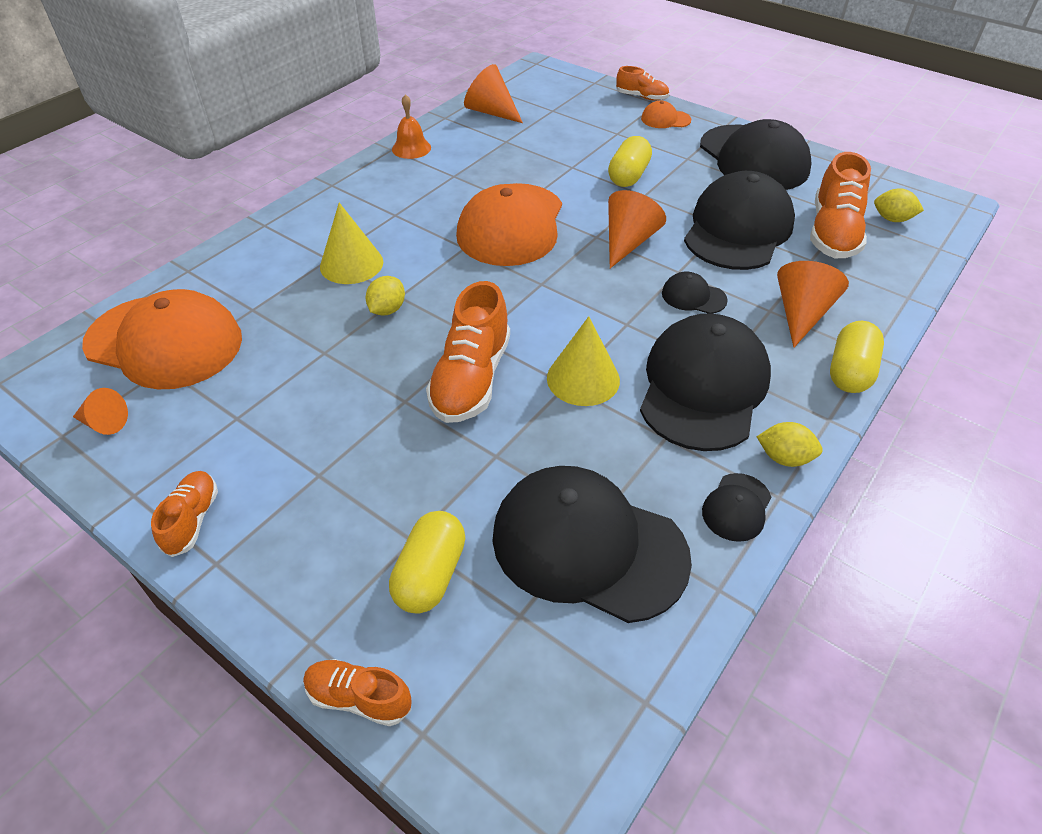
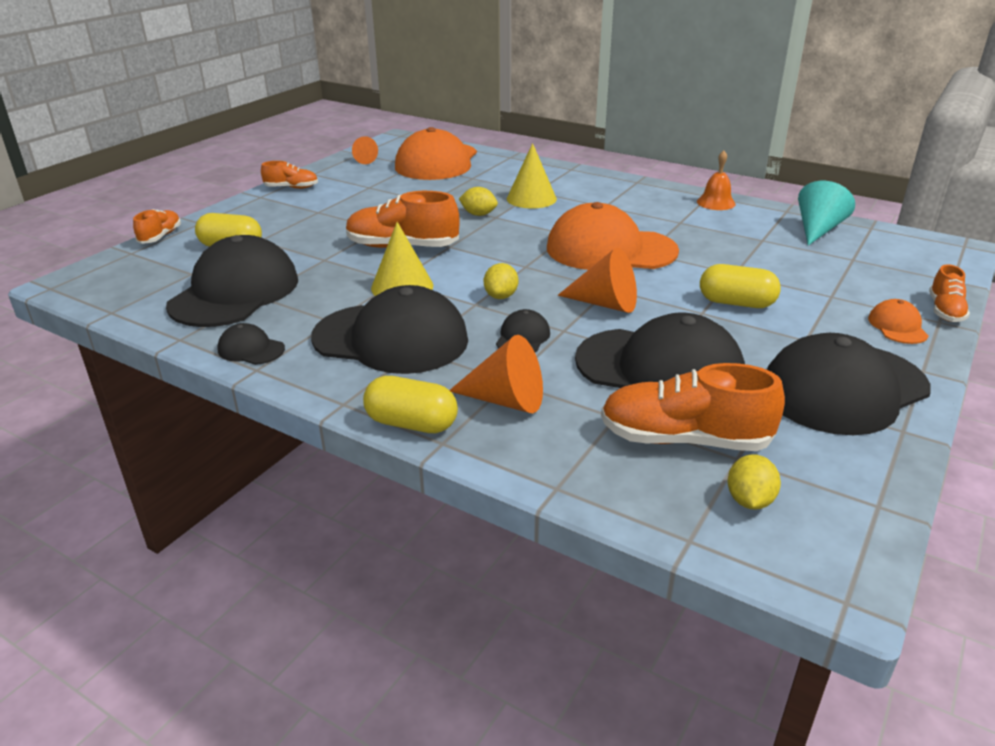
camera: 85 degrees right, 15 degrees down
(491, 112) = (817, 230): orange cone -> turquoise cone
(784, 458) = (298, 375): yellow lemon -> yellow lemon (501, 296)

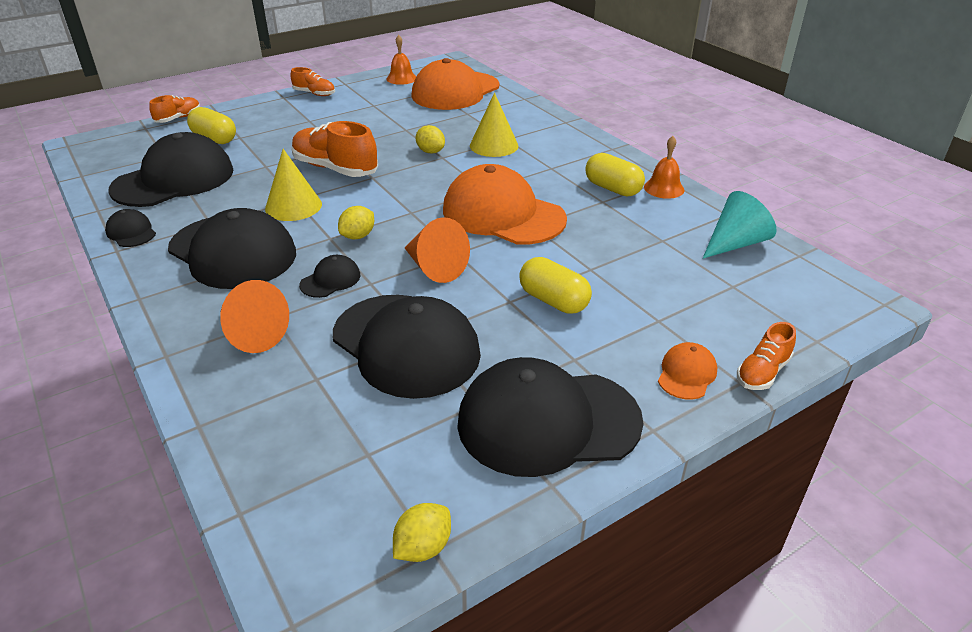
camera: 25 degrees right, 5 degrees up
(368, 160) = (401, 78): orange cone -> orange bell
(411, 423) = (163, 331): yellow capsule -> yellow capsule (613, 189)
(684, 439) = (345, 420): orange shoe -> none
(749, 500) = (329, 498): yellow lemon -> yellow lemon (423, 547)

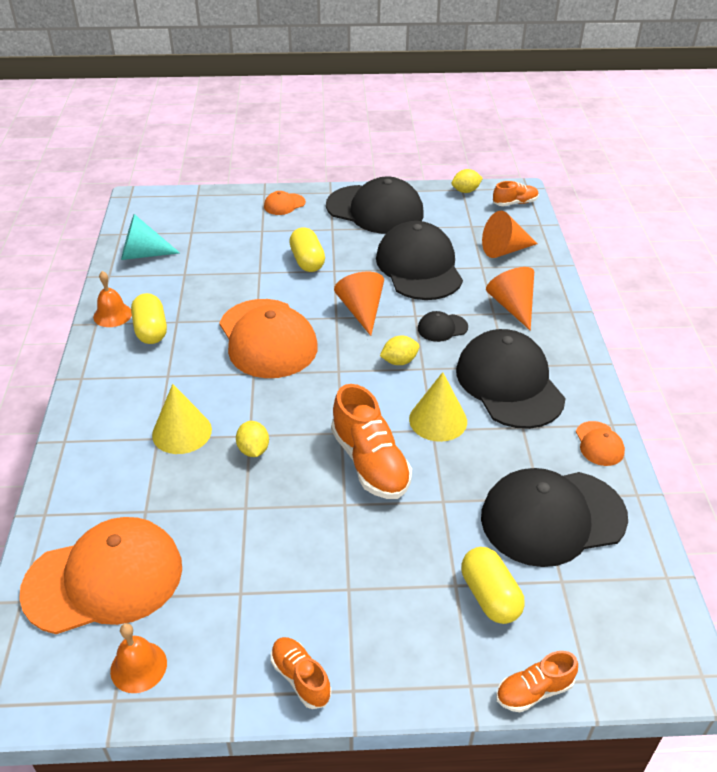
camera: 150 degrees left, 5 degrees up
(131, 232) = (599, 444): black cap -> orange cap
(290, 424) = (505, 250): none -> orange cone
(762, 372) = (247, 193): orange shoe -> orange shoe (515, 203)

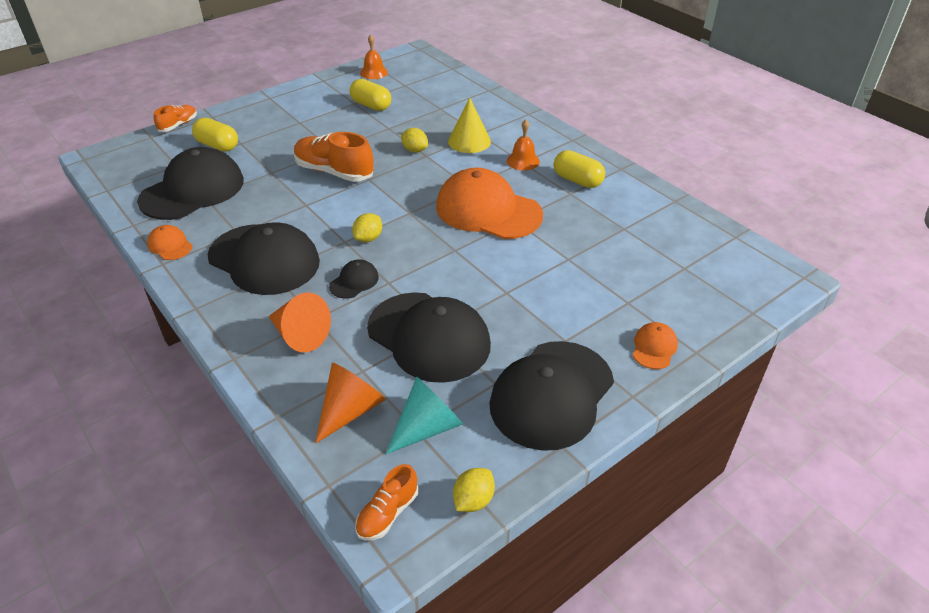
camera: 145 degrees right, 0 degrees up
(104, 579) = (425, 85): orange cap -> none
(112, 315) = (620, 178): orange bell -> orange bell (523, 161)
(143, 254) = (683, 228): turquoise cone -> turquoise cone (427, 427)
(300, 678) = (297, 93): orange shoe -> none
(307, 261) = (542, 290): yellow capsule -> yellow capsule (371, 105)
(361, 311) = (439, 265): orange cone -> none
(375, 210) = (551, 394): black cap -> black cap turned 45 degrees counterclockwise
(438, 420) = (306, 212): yellow cone -> none

